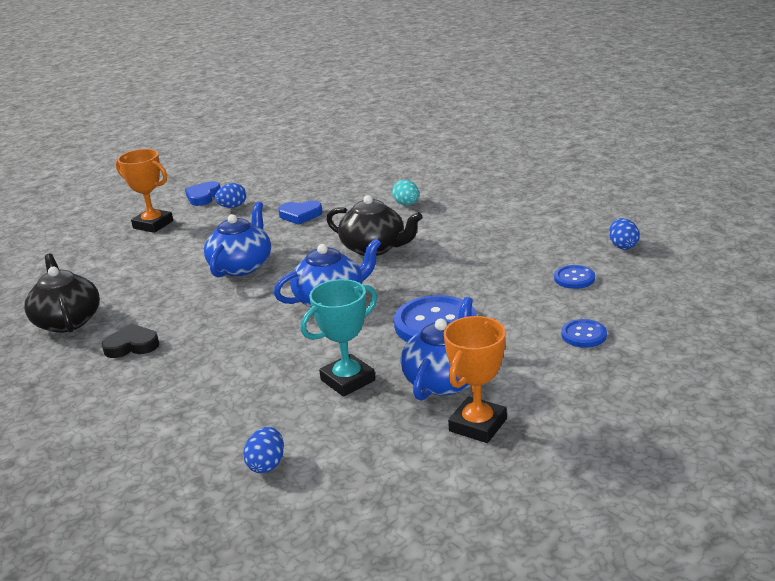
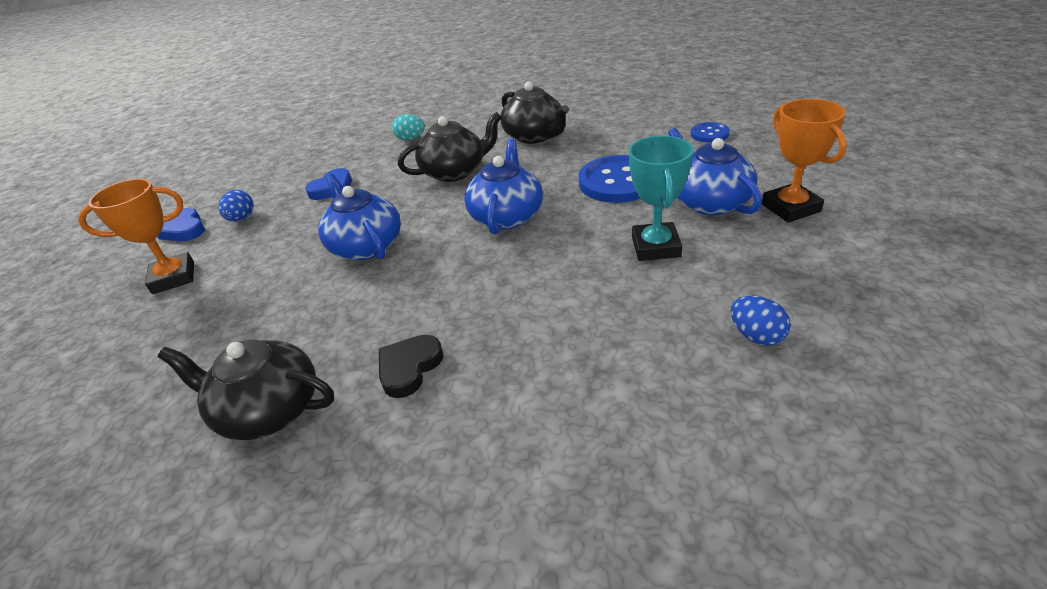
camera: 50 degrees left, 10 degrees up
(474, 253) = (535, 136): none -> black teapot
(574, 278) = (629, 115): blue button -> none
(623, 246) = (611, 89): blue egg -> none

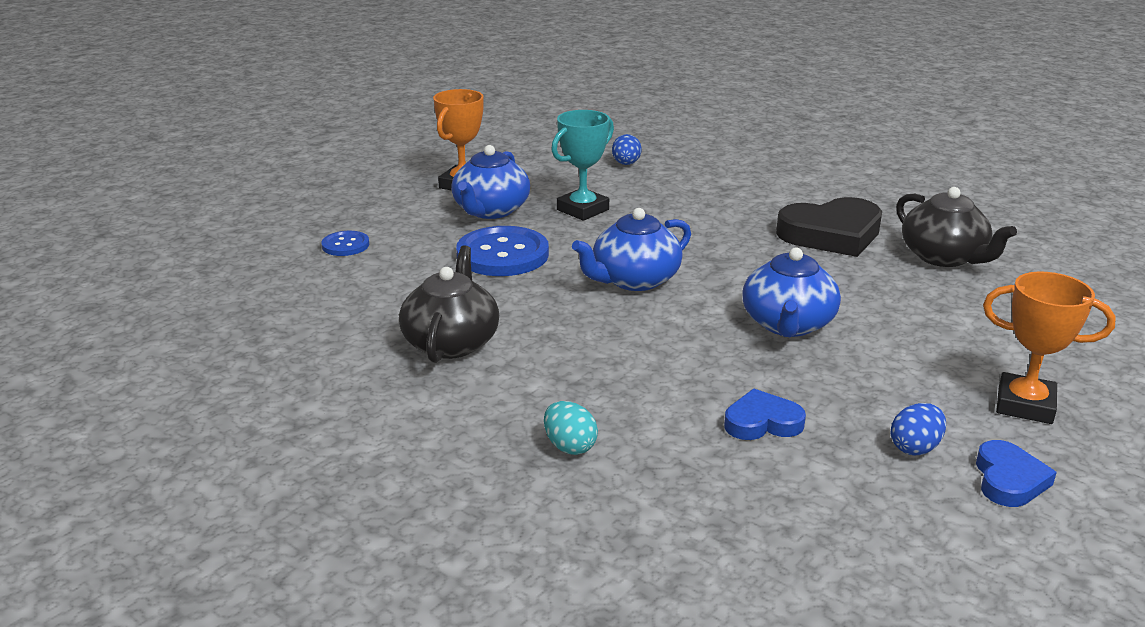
camera: 140 degrees left, 10 degrees down
(409, 368) = (831, 234): black heart -> black heart, size x1.82
(455, 172) = (602, 352): black teapot -> none

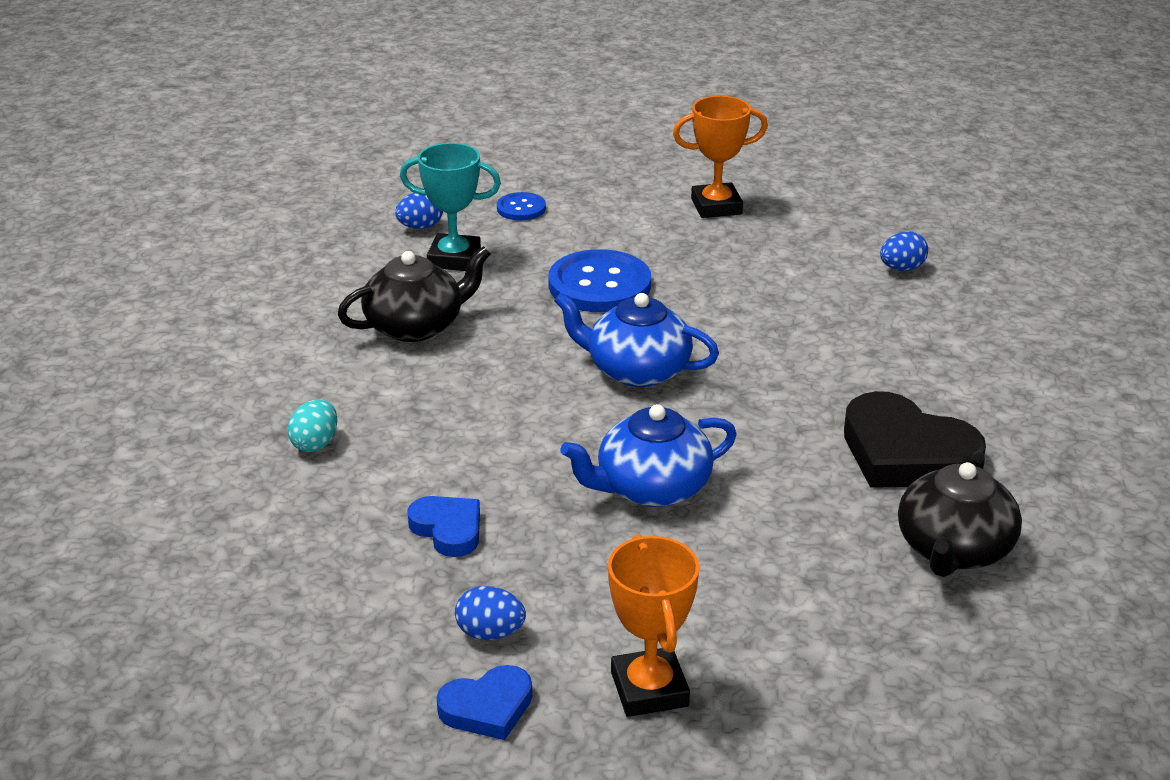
camera: 55 degrees right, 5 degrees up
(300, 291) = (420, 227): none -> blue egg
(491, 210) = (681, 242): blue teapot -> none
(582, 210) = (751, 287): turquoise trophy -> turquoise trophy (454, 259)

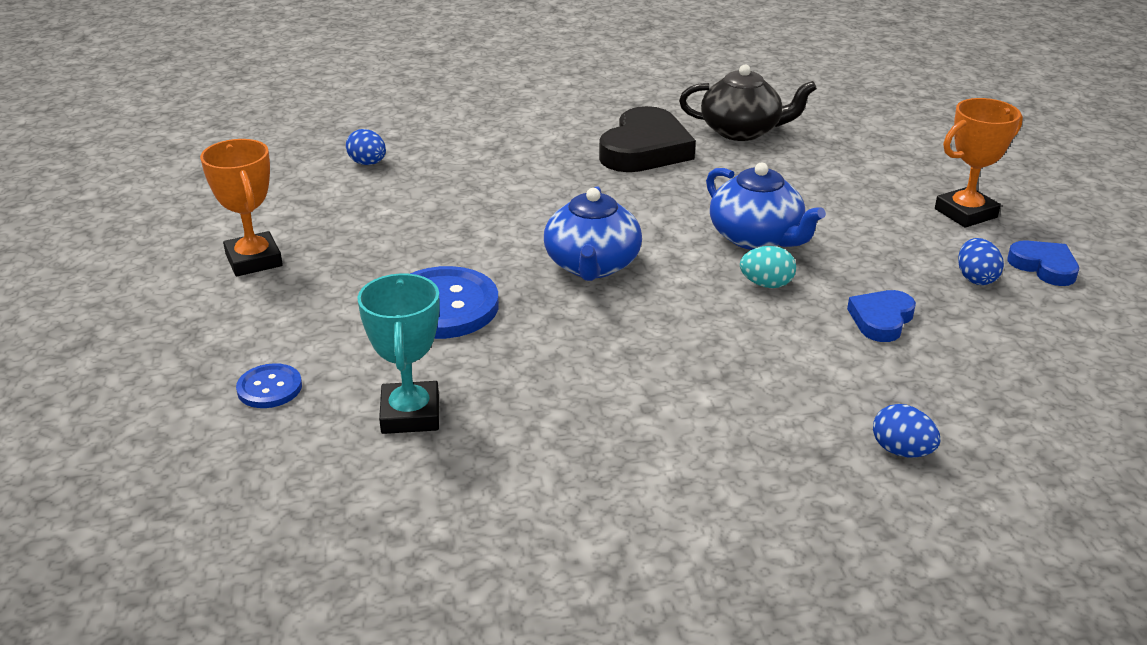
camera: 105 degrees left, 0 degrees up
(315, 443) = (822, 424): turquoise egg -> turquoise egg (766, 284)
(416, 326) = (572, 409): black teapot -> none
(420, 227) = (331, 461): blue egg -> blue egg (901, 451)

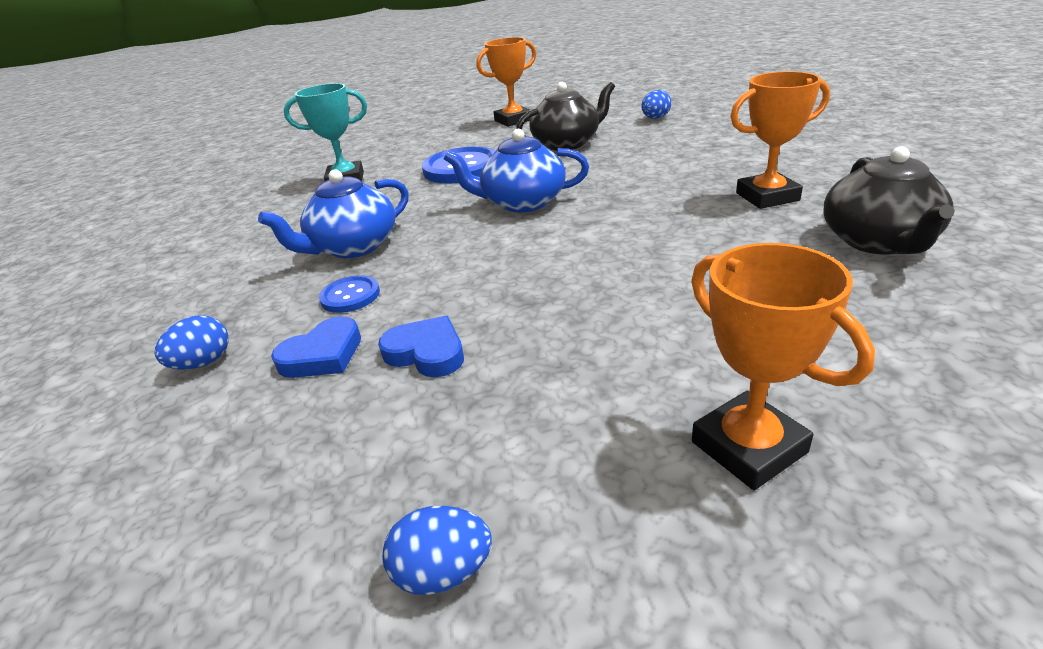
camera: 90 degrees right, 0 degrees up
(269, 388) = (382, 148): blue button -> blue button (350, 296)
(411, 226) = (567, 143): none -> black teapot
(645, 149) = (767, 197): black heart -> orange trophy
(756, 238) = (594, 268): blue teapot -> blue teapot (353, 247)
(766, 284) = (498, 279): turquoise egg -> none
(975, 278) = (527, 442): blue egg -> blue egg (443, 572)
(1044, 267) = (580, 540): blue heart -> blue heart (323, 355)

